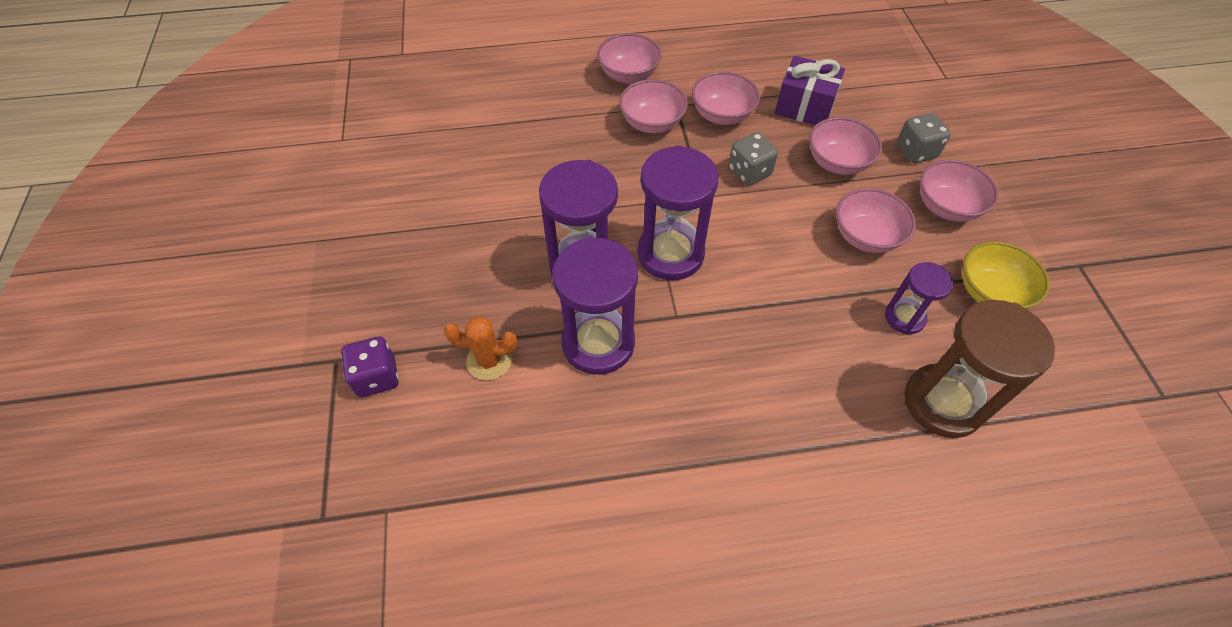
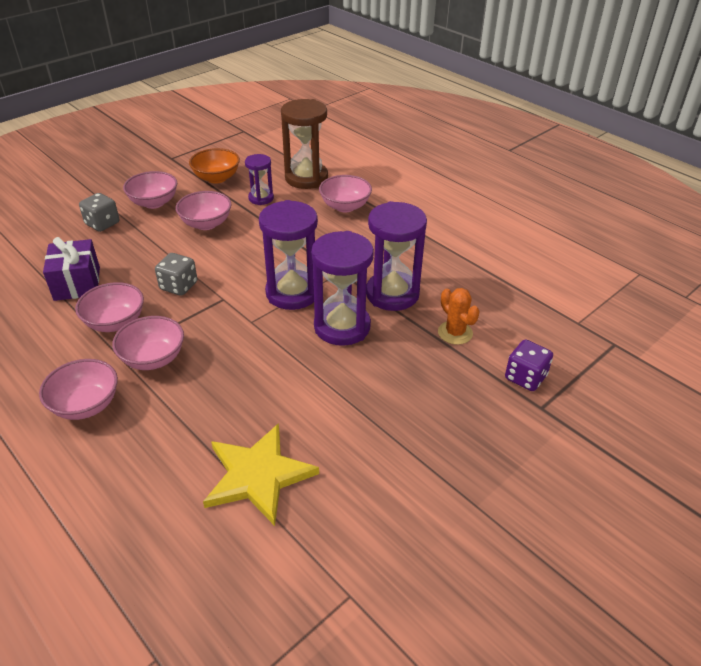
camera: 125 degrees left, 15 degrees down
(472, 136) = (258, 475): none -> yellow star
(837, 162) = (138, 251): pink bowl -> pink bowl (345, 206)
(990, 292) = (216, 178): yellow bowl -> orange bowl

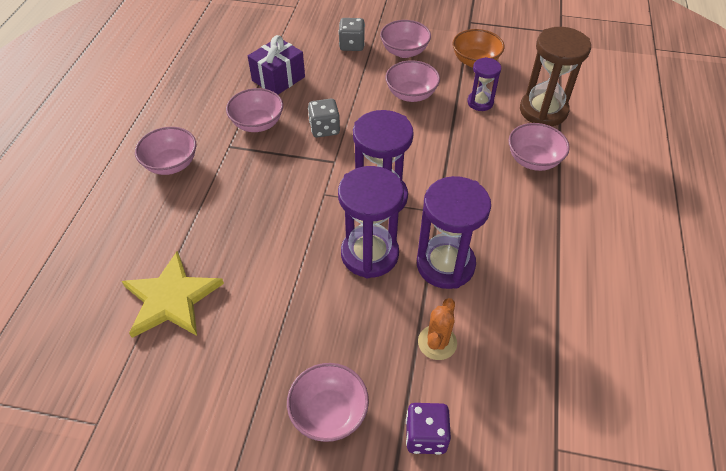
camera: 55 degrees right, 10 degrees up
(153, 358) = (239, 167): pink bowl -> pink bowl (329, 412)

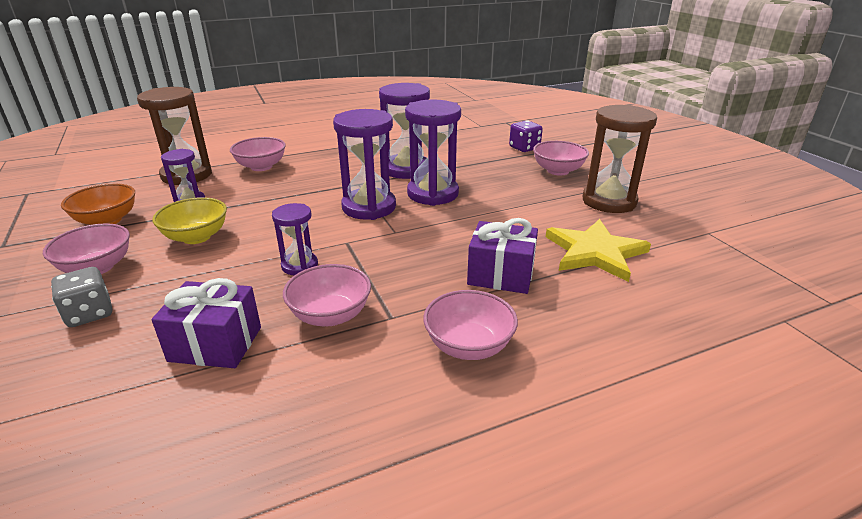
camera: 125 degrees left, 20 degrees down
(210, 219) = (501, 275): none -> purple gift
(223, 394) = (609, 201): none -> brown hourglass
(324, 129) = (299, 266): grey dice -> purple hourglass
(411, 94) = (196, 237): pink bowl -> yellow bowl
(437, 342) = (468, 158): orange cactus -> none

